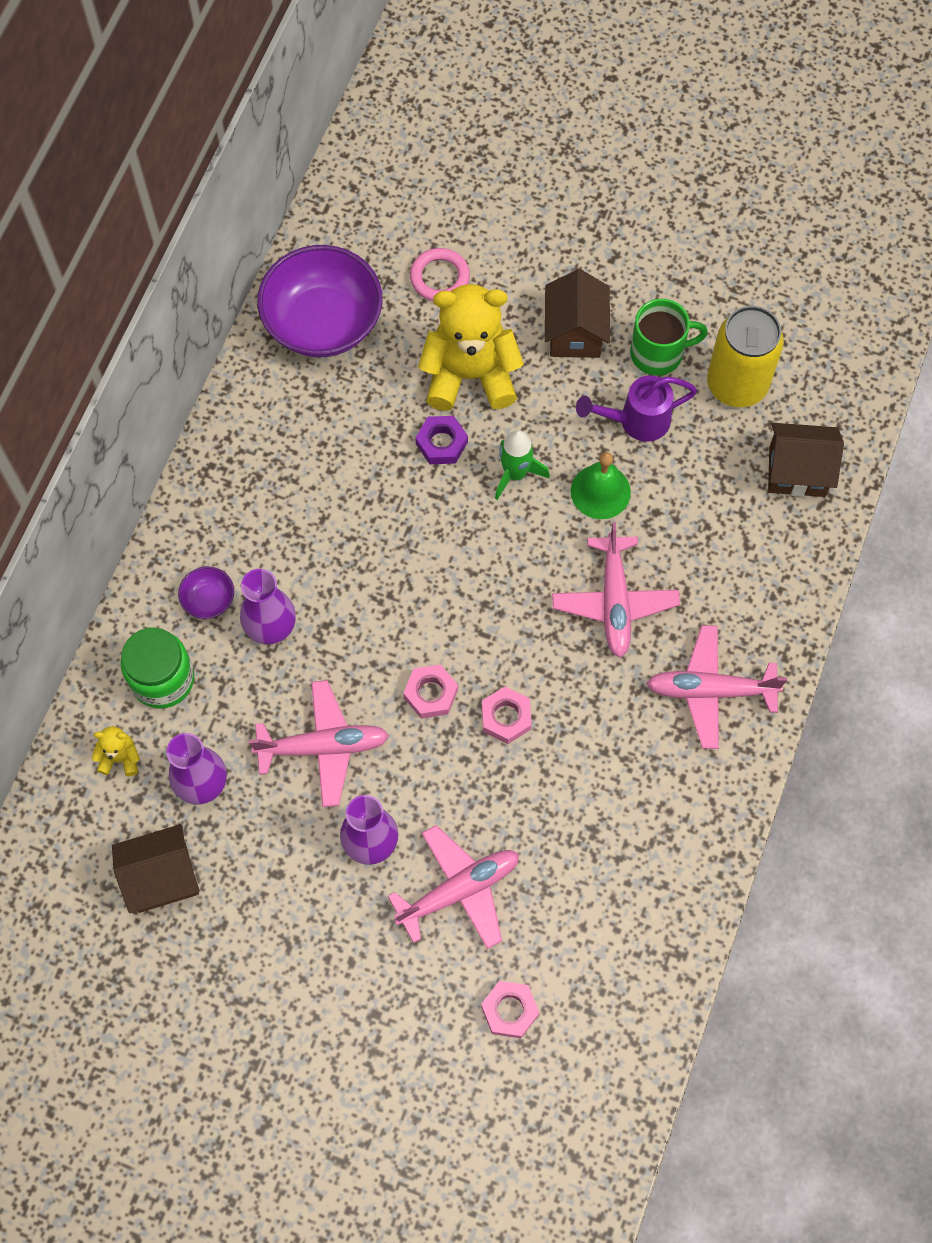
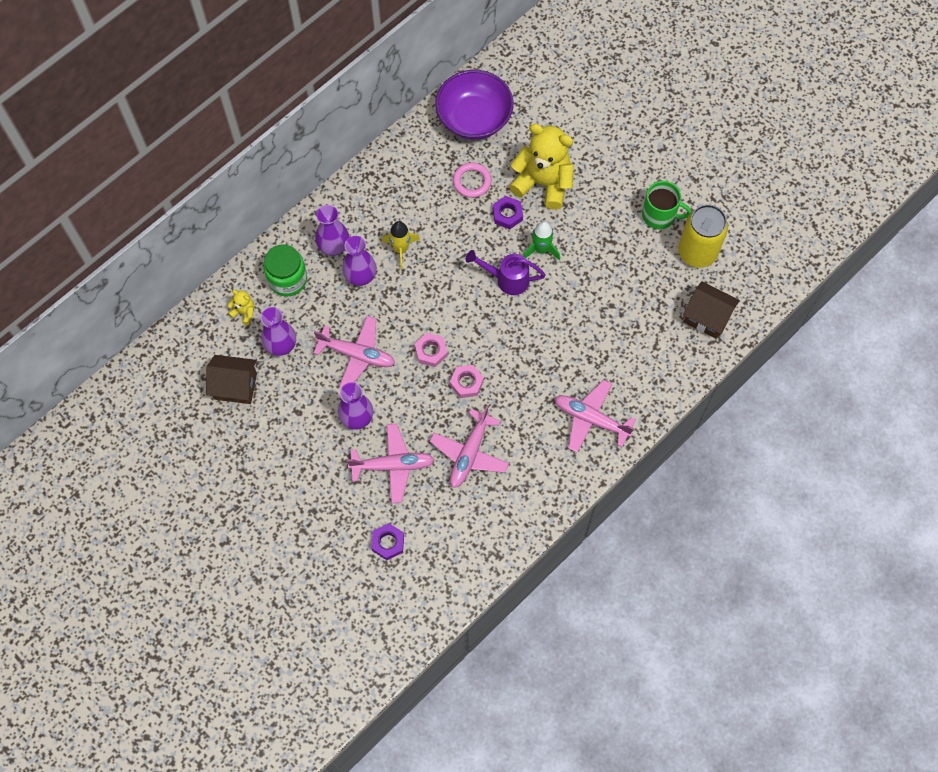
camera: 25 degrees right, 0 degrees up
(208, 599) = (334, 247): purple bowl -> purple vase
(311, 560) = (401, 249): none -> yellow rocket
(439, 277) = (554, 120): pink ring -> pink ring (472, 181)
(509, 1010) = (388, 543): pink nut -> purple nut
(575, 332) = (616, 183): brown house -> none
(600, 491) = (585, 280): green bell -> none
(614, 602) = (561, 345): pink plane -> pink plane (469, 453)
(635, 421) = (626, 248): purple watering can -> purple watering can (506, 279)

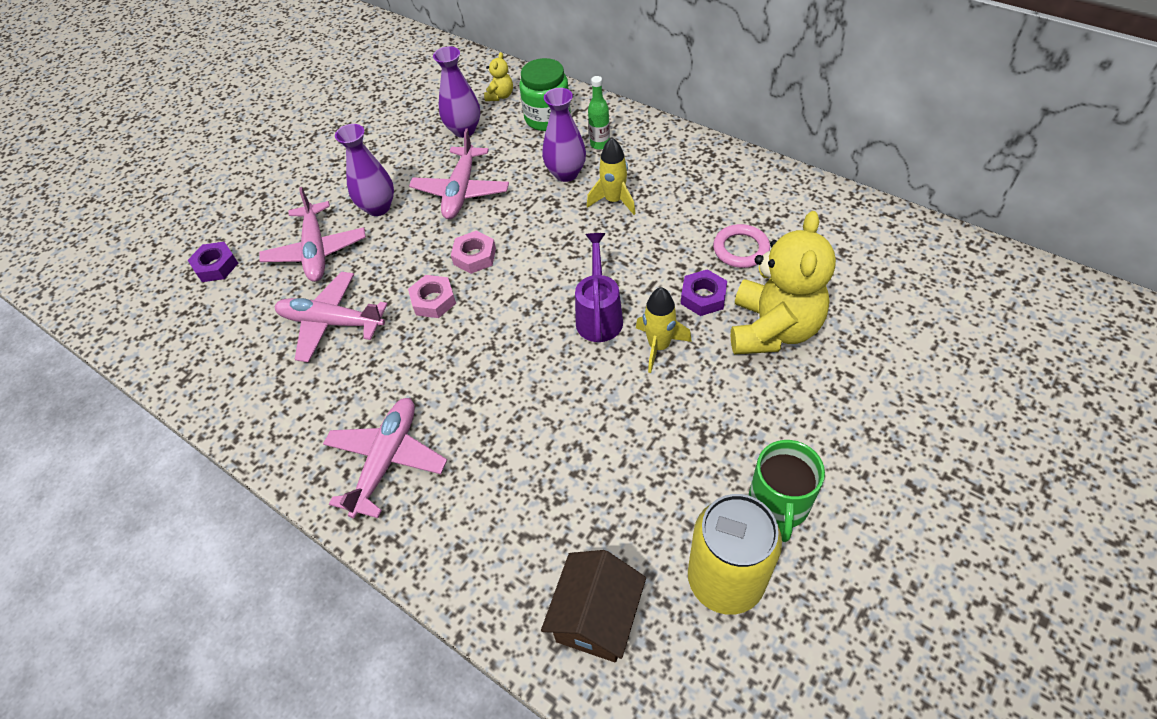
camera: 85 degrees right, 15 degrees down
(235, 386) = (411, 108): brown house -> none
(334, 247) = (600, 144): purple vase -> green bottle
(474, 118) = (843, 233): purple bowl -> none
(541, 249) = (659, 346): green rocket -> yellow rocket

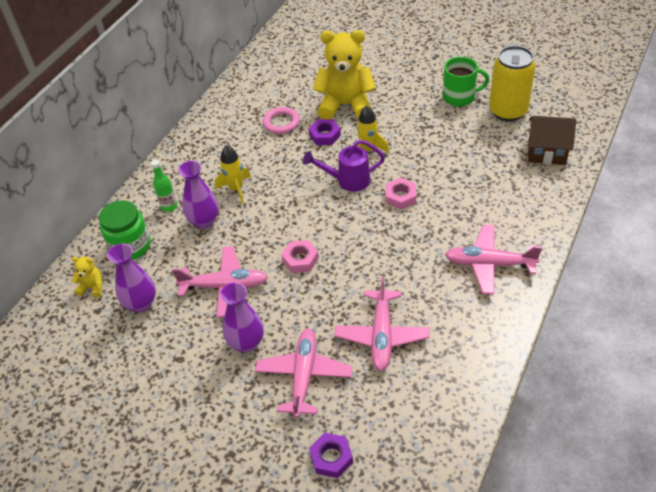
camera: 100 degrees left, 5 degrees down
(316, 251) = (304, 375): pink plane -> pink plane turned 60 degrees counterclockwise
(433, 300) = (348, 274): pink nut -> pink nut (400, 196)

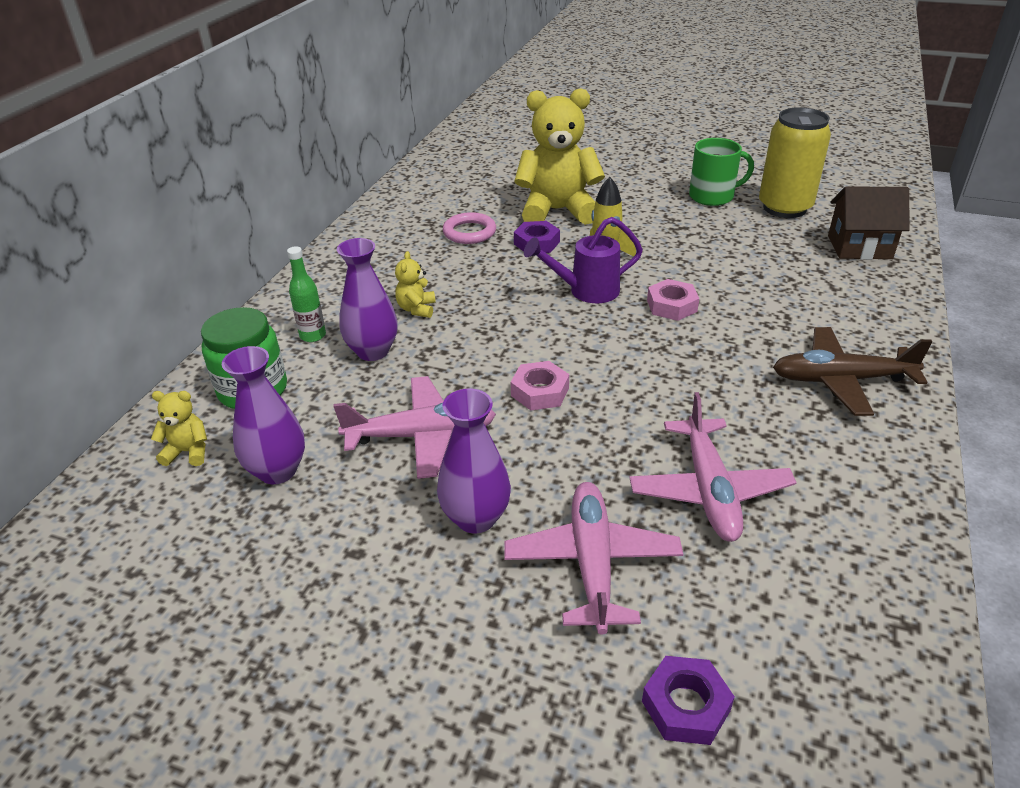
camera: 10 degrees left, 10 degrees down
(236, 189) = (417, 309): yellow rocket -> yellow teddy bear
(489, 264) = (840, 380): pink plane -> brown plane

